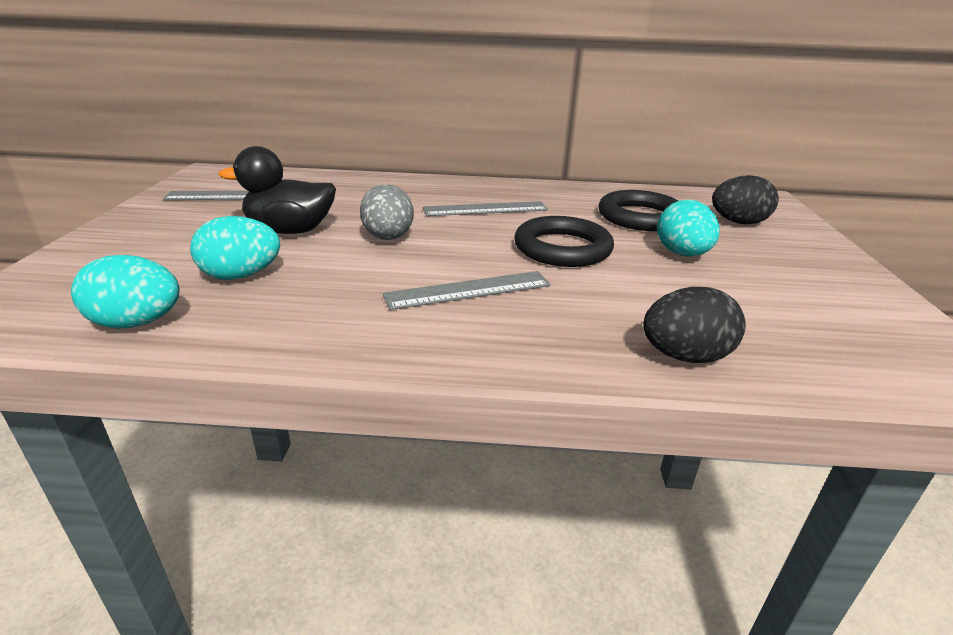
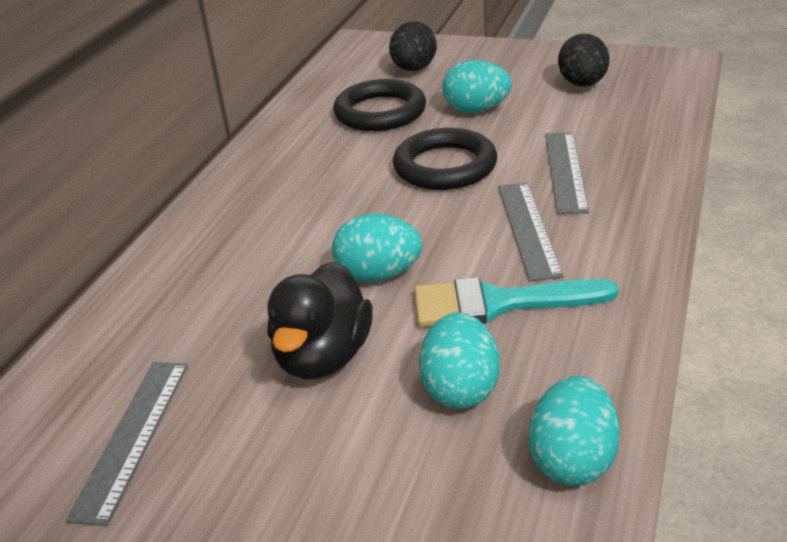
camera: 70 degrees left, 5 degrees up
(349, 283) = (498, 303): none -> turquoise brush
(388, 238) = (379, 274): grey egg -> turquoise egg
(485, 209) = (313, 200): grey ruler -> grey ruler (565, 171)
(685, 356) = (650, 145): black egg -> black egg (582, 84)

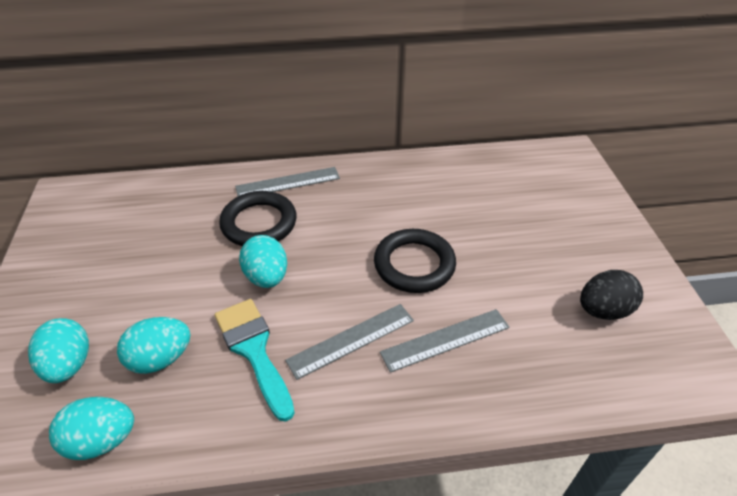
camera: 60 degrees right, 10 degrees up
(132, 437) = (101, 234): grey ruler -> grey ruler (288, 182)
(323, 357) = (178, 282): black duck -> none
(380, 112) = (470, 203): black ring -> black ring (259, 223)
(414, 69) = (549, 196): black egg -> none
(476, 110) = (509, 254): turquoise egg -> turquoise egg (69, 364)

